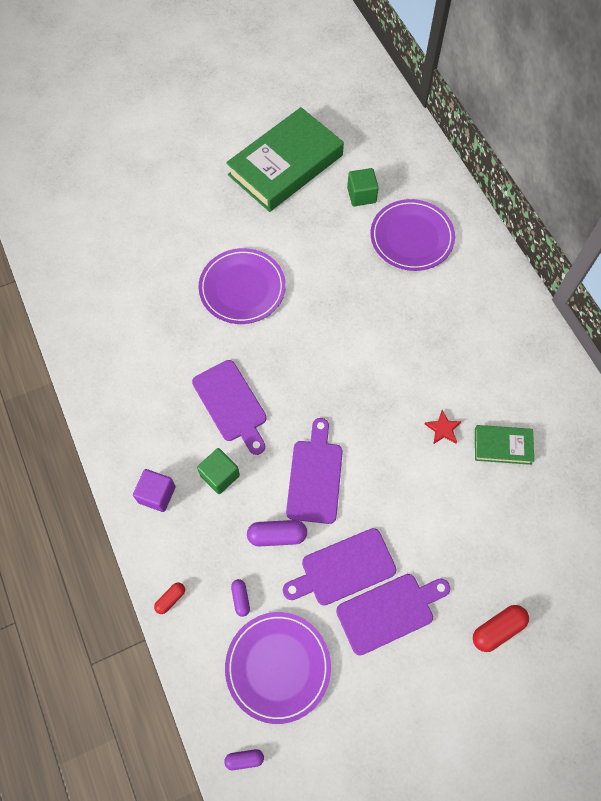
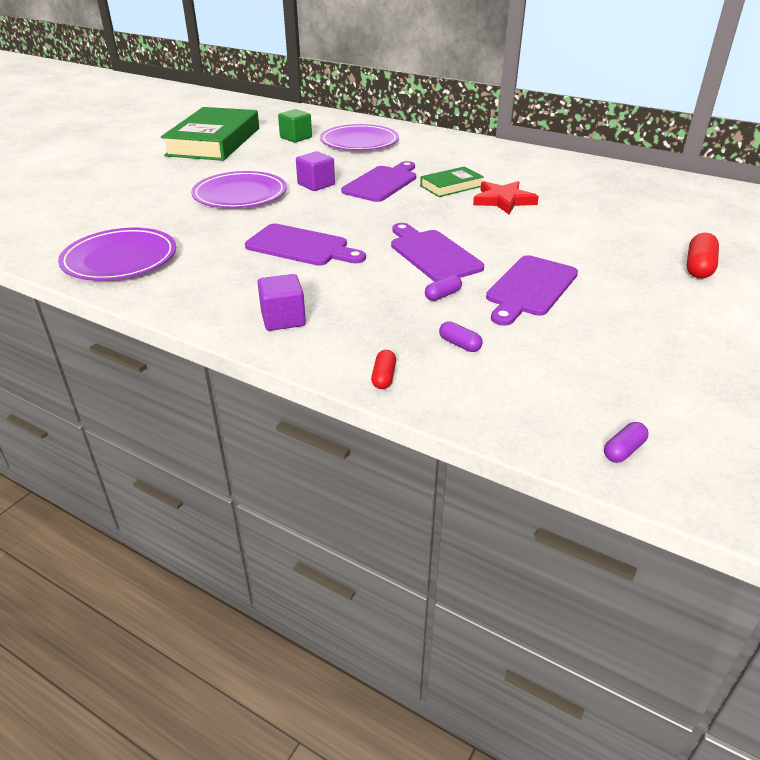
camera: 35 degrees left, 30 degrees down
(220, 475) = (339, 285): green cube -> none
(277, 535) = (442, 295): purple capsule -> purple capsule, size x0.59
(278, 667) = (559, 369): purple plate -> purple plate (120, 259)
(312, 305) = (316, 184): none -> purple cube
(389, 612) = (604, 294): purple cutting board -> purple cutting board (382, 183)
(443, 429) = (503, 200): red star -> red star, size x1.71
(502, 446) = (558, 193): green book -> green book (451, 186)

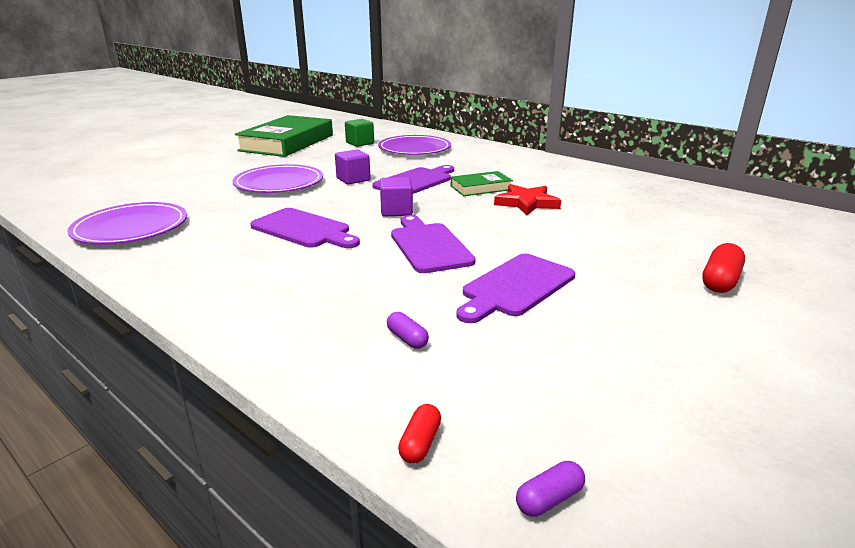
camera: 10 degrees right, 10 degrees down
(283, 319) = (238, 295): purple cube -> purple cube (396, 211)
(384, 377) = (302, 367): red capsule -> red capsule (420, 443)
(442, 295) = (417, 286): purple capsule -> none

